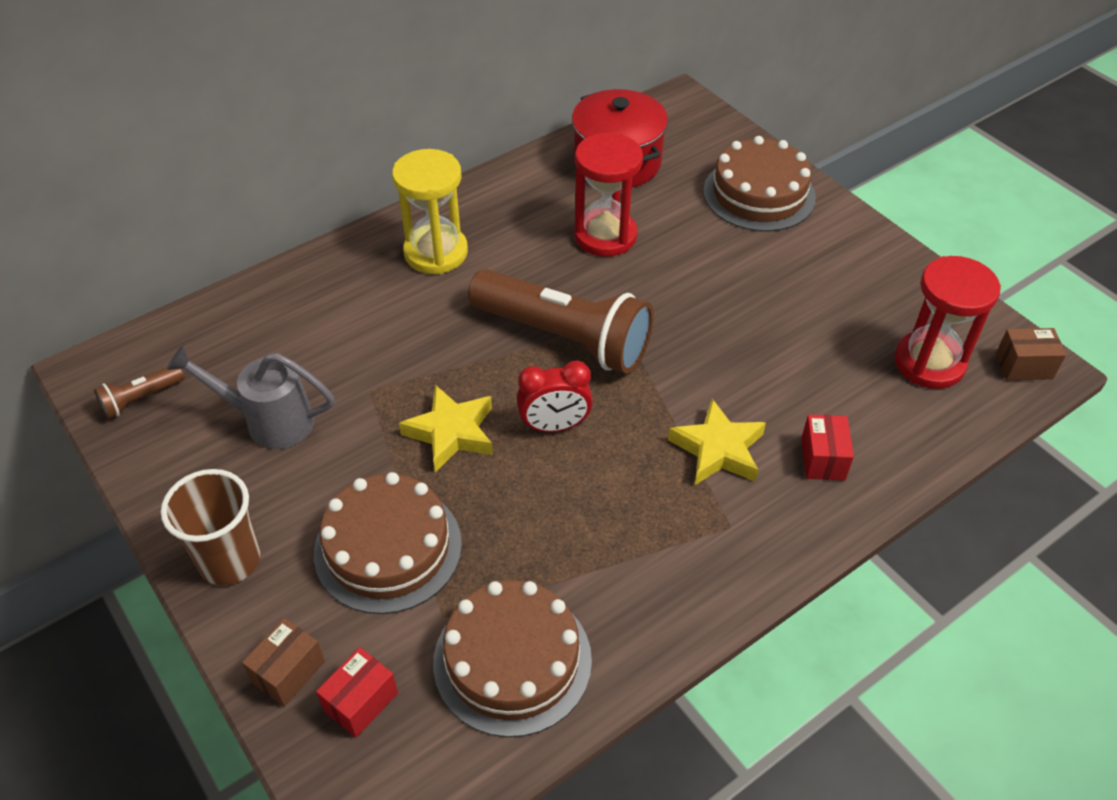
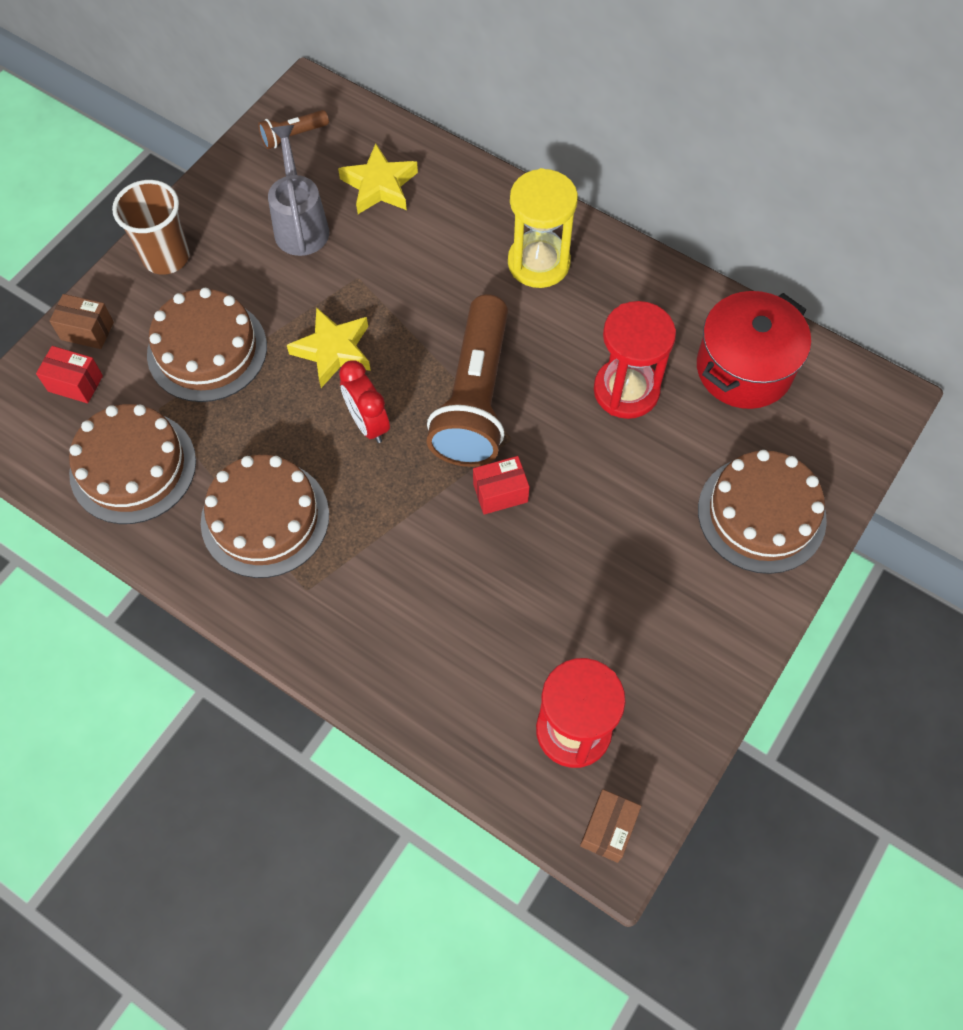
camera: 70 degrees right, 15 degrees up
(141, 398) = (293, 136): brown flashlight -> brown flashlight turned 60 degrees counterclockwise
(632, 542) = (265, 518): none -> brown cake
(718, 449) = (387, 559): yellow star -> yellow star (379, 185)
(823, 459) = (408, 651): red box -> red box (500, 493)
(1024, 366) = (608, 829): brown box -> brown box turned 45 degrees clockwise

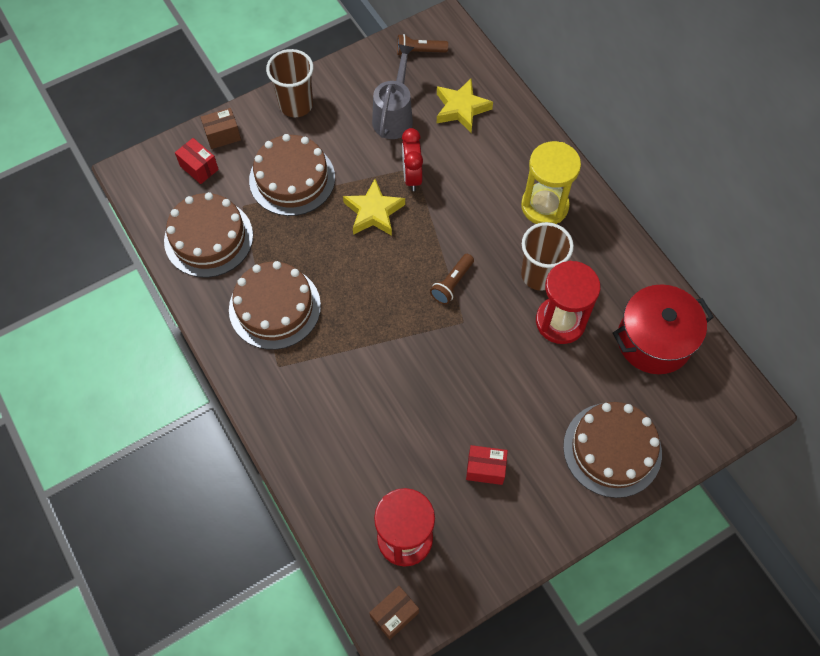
camera: 25 degrees right, 0 degrees up
(87, 331) = (223, 135): brown box -> brown box turned 60 degrees counterclockwise
(368, 423) = (372, 271): red clock -> red clock (412, 176)
(474, 398) = (452, 283): brown flashlight -> brown flashlight, size x0.43
(500, 493) = (437, 356): red box -> red box (485, 469)
(573, 346) = (539, 275): none -> brown cup

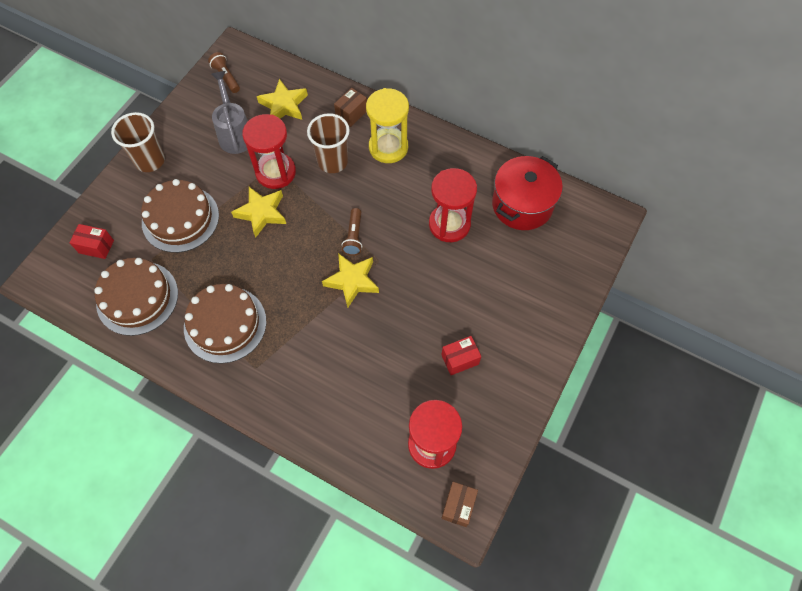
camera: 30 degrees left, 0 degrees up
(223, 135) = (102, 212): brown box -> brown box (351, 114)
(412, 176) = (275, 172): red clock -> red hourglass
(419, 51) = (226, 77): brown flashlight -> brown flashlight turned 90 degrees clockwise
(423, 329) = (352, 281): none -> yellow star
(539, 275) = (414, 198): brown cup -> brown cup (332, 162)
(612, 449) = (540, 296): brown cake -> none

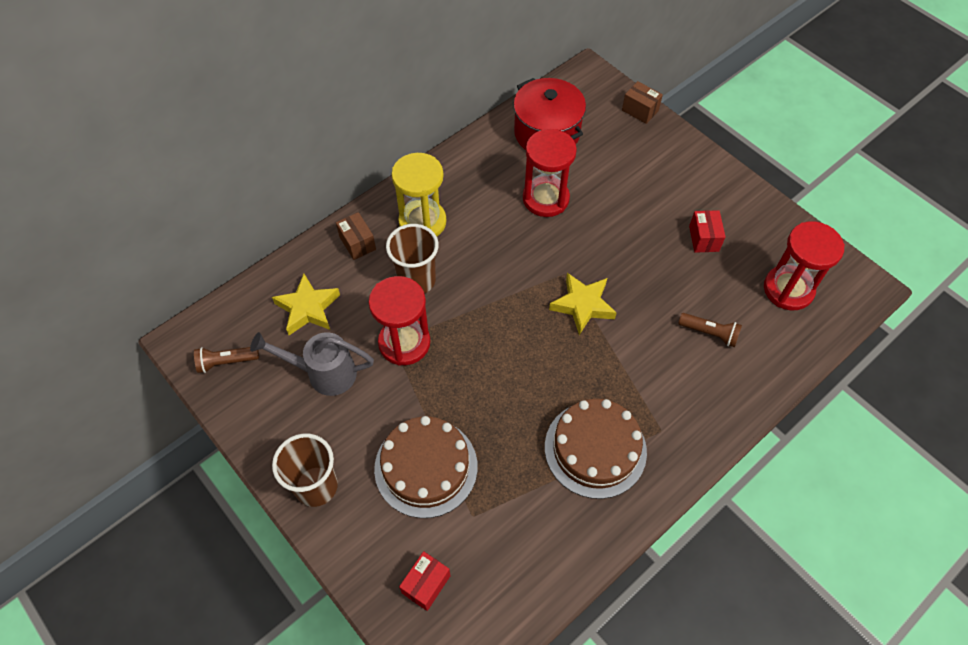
camera: 70 degrees left, 5 degrees down
(137, 298) = (524, 545): brown cake -> none
(261, 213) = (456, 372): yellow star -> none
(354, 236) = (526, 288): brown flashlight -> brown flashlight (709, 333)
(458, 506) = (854, 287): brown box -> brown box (640, 110)

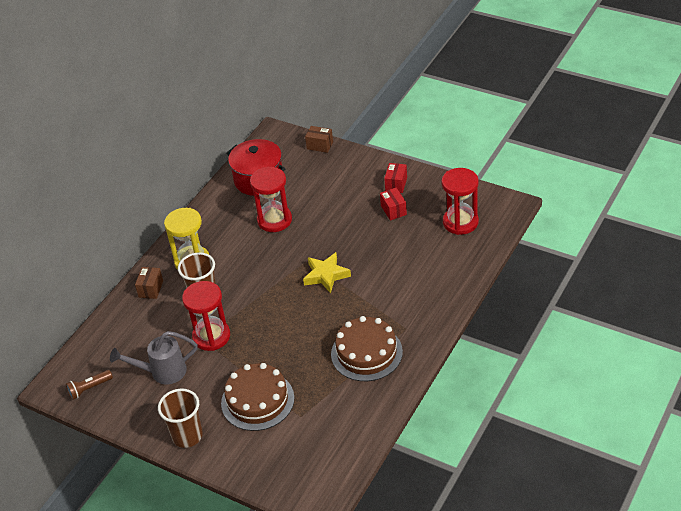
camera: 15 degrees left, 15 degrees down
(308, 308) = (133, 339): yellow star -> none
(357, 243) = (151, 289): brown box -> brown box turned 60 degrees clockwise
(426, 584) = (285, 462): red box -> red box (396, 184)
(709, 333) = (417, 264): brown flashlight -> none

